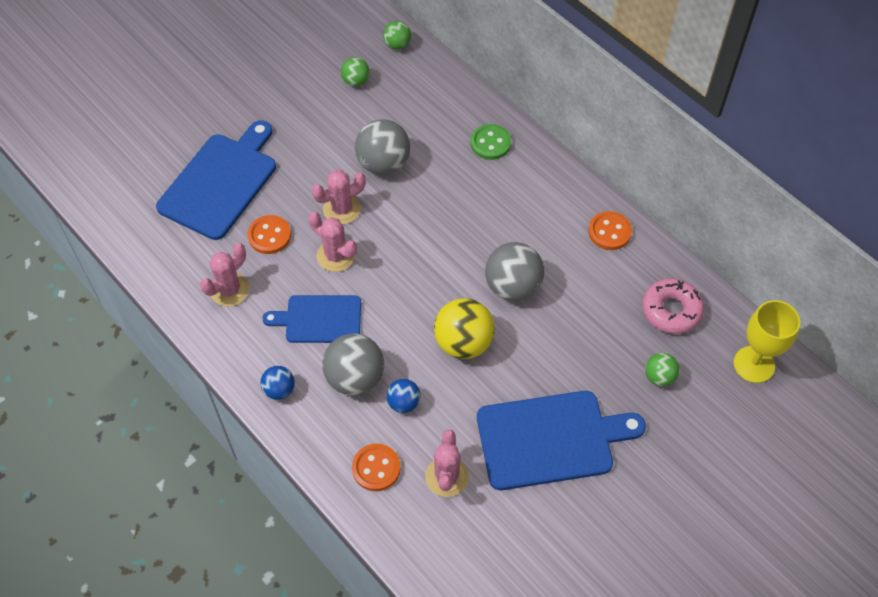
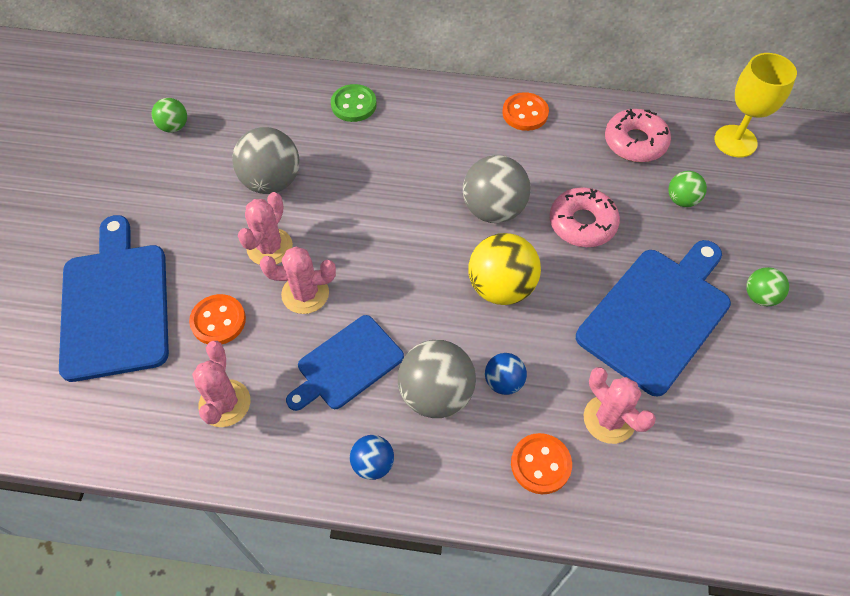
camera: 40 degrees left, 0 degrees up
(397, 45) = (185, 74): green ball -> green ball (760, 296)
(566, 340) = (582, 223): none -> pink donut

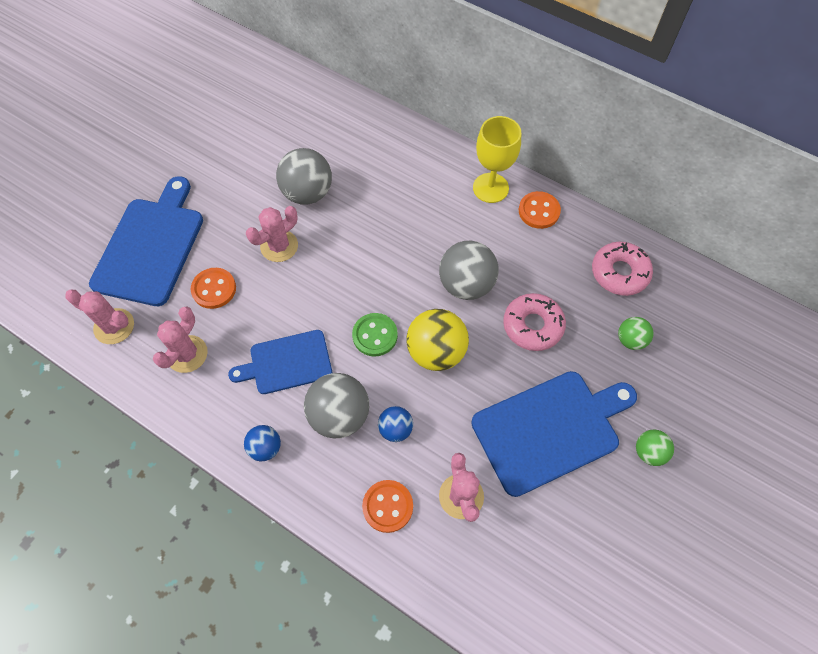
camera: 25 degrees right, 5 degrees up
(174, 127) = (259, 120): green ball -> none
(305, 294) = (286, 294): pink cactus -> pink cactus (114, 326)
(354, 105) = (403, 152): green button -> green button (375, 335)
(735, 141) = (711, 306): yellow goblet -> yellow goblet (490, 188)

